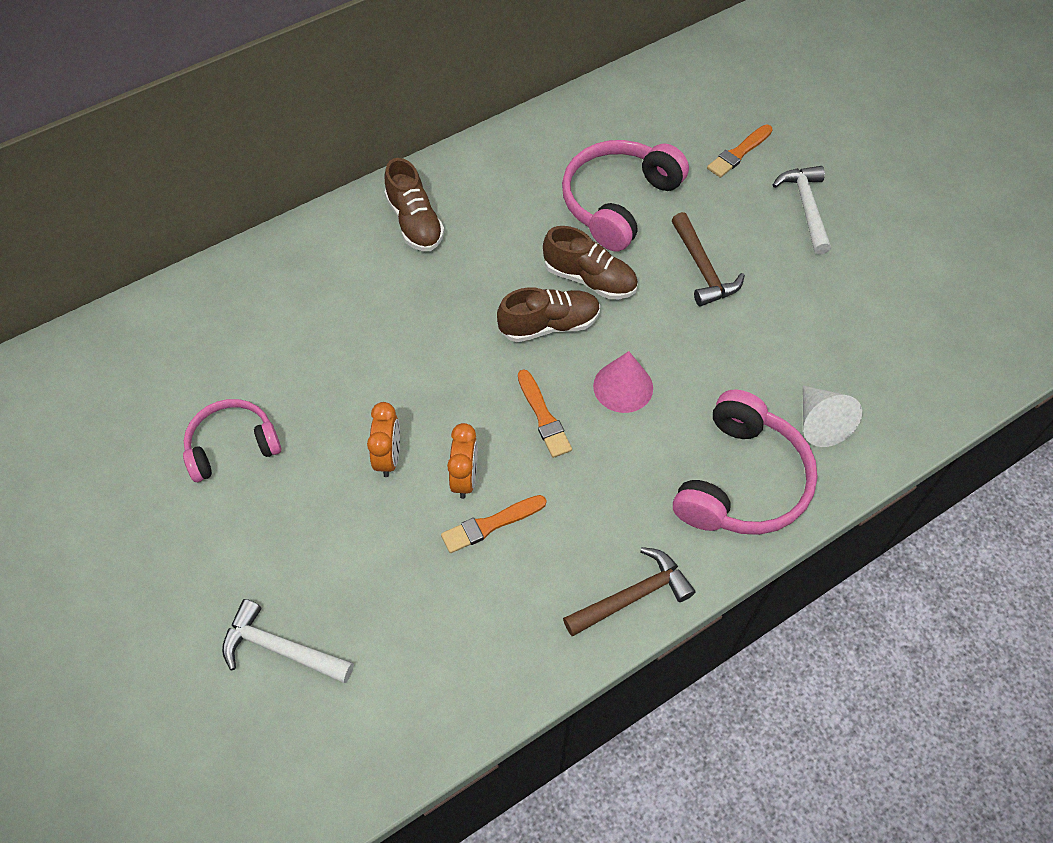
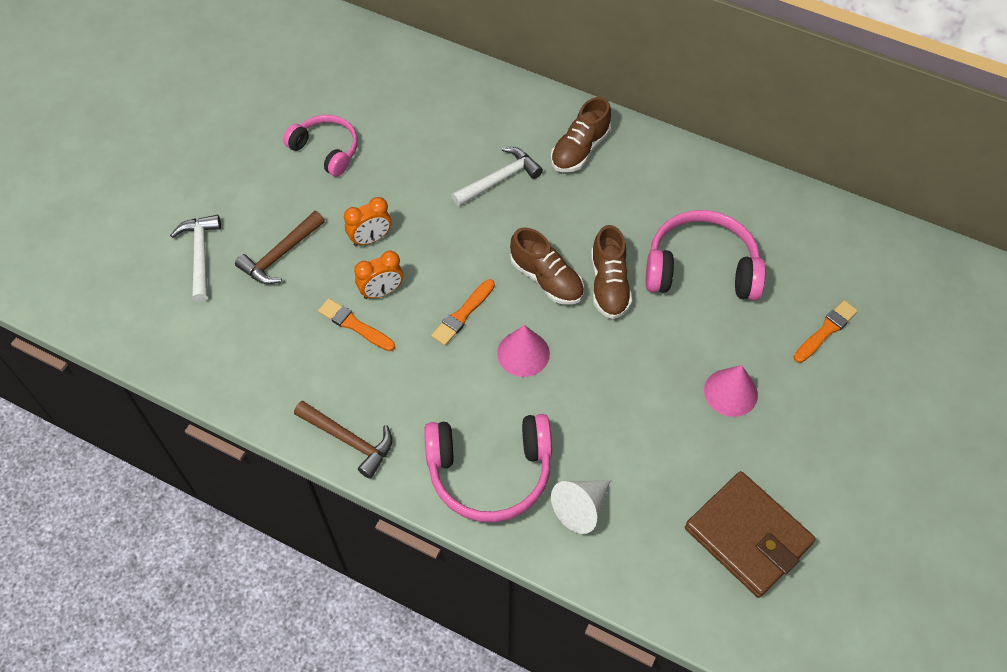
camera: 60 degrees right, 0 degrees up
(703, 269) = (677, 358): brown hammer -> brown hammer (280, 255)
(739, 153) = (825, 331): orange brush -> orange brush turned 120 degrees clockwise
(761, 249) = (730, 392): none -> pink cone
(806, 207) = (804, 407): white hammer -> white hammer (499, 179)
(909, 312) = (748, 536): none -> brown wallet

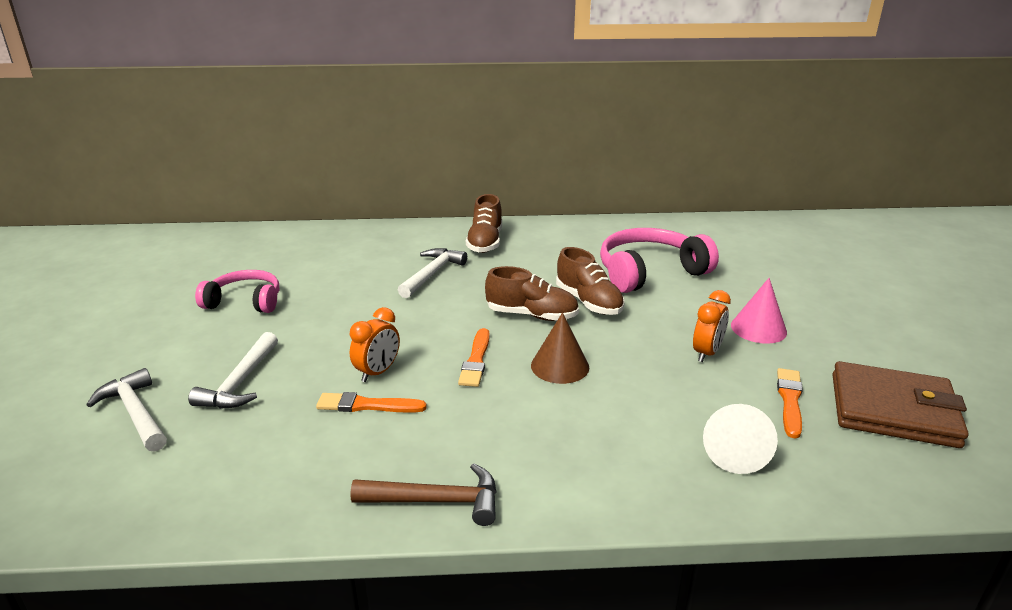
camera: 30 degrees left, 30 degrees down
(280, 255) = (240, 382): brown hammer -> white hammer
(371, 239) = (336, 342): orange clock -> orange clock (707, 353)
(490, 472) = (618, 463): pink headphones -> none
(523, 353) = (560, 366): pink cone -> brown cone
(825, 331) = (778, 274): orange brush -> orange brush (789, 400)

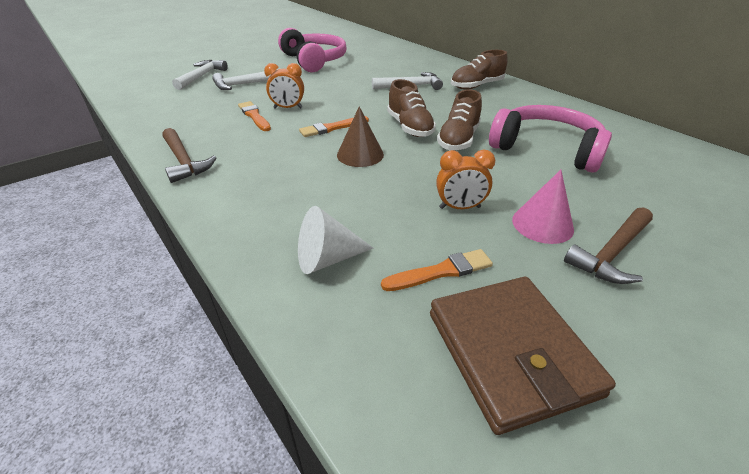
camera: 55 degrees right, 10 degrees up
(245, 301) = (314, 60): pink headphones -> pink headphones, size x1.54
(812, 320) = (611, 253): none -> brown hammer

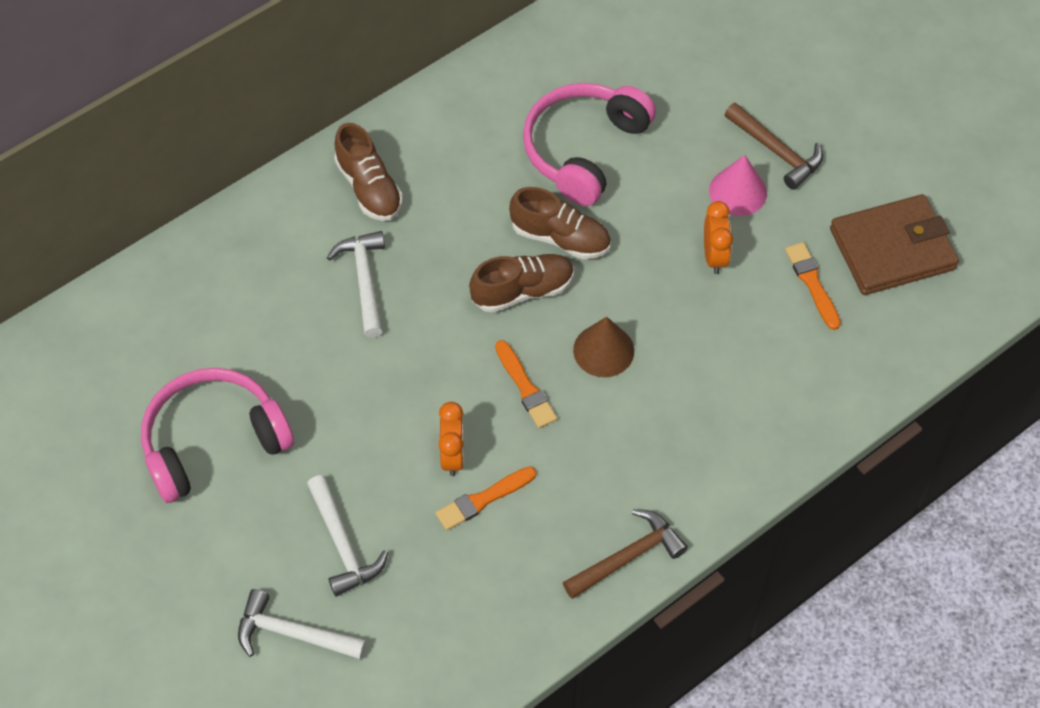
camera: 90 degrees left, 20 degrees up
(327, 258) = (803, 372): white cone -> none

